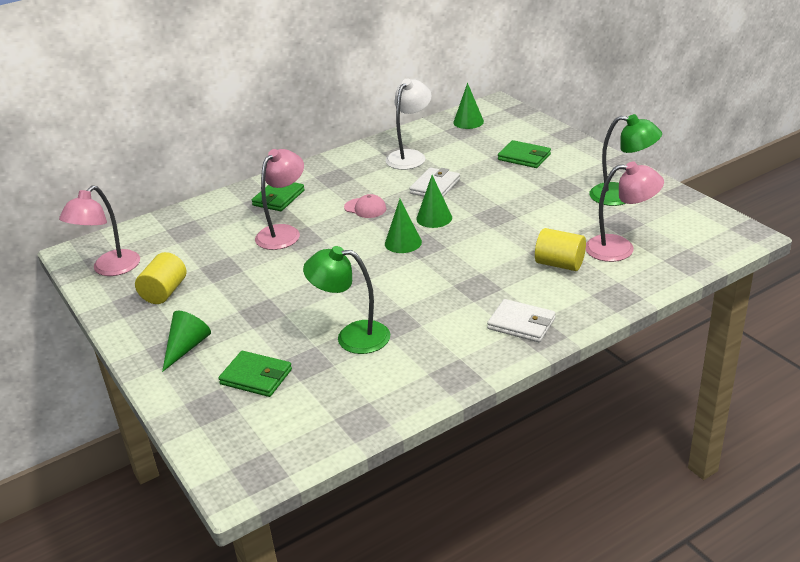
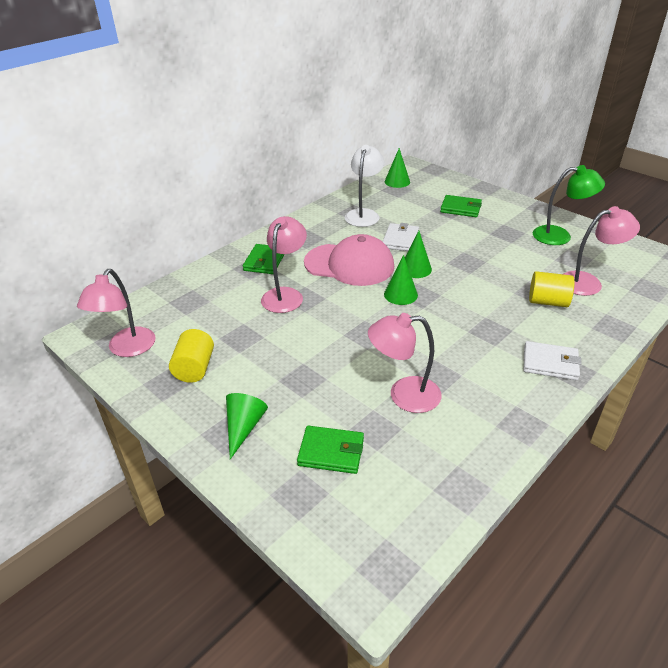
camera: 15 degrees left, 5 degrees up
(352, 337) = (404, 395): green lamp -> pink lamp
(365, 208) = (349, 265): pink cap -> pink cap, size x2.29

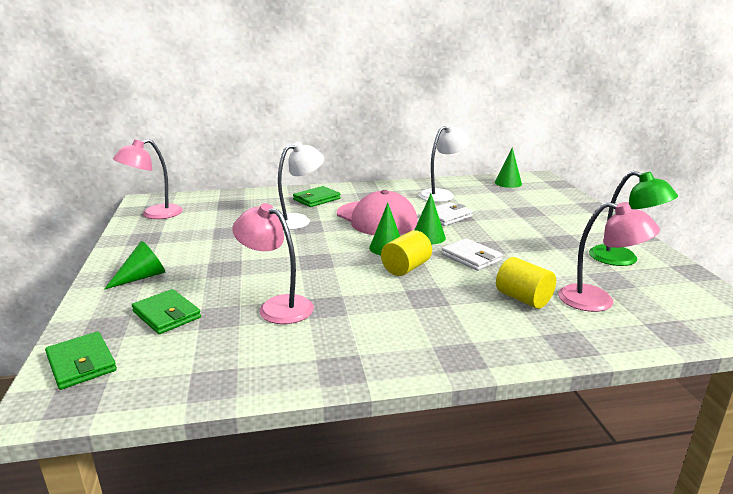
camera: 35 degrees right, 15 degrees down
(194, 368) = (171, 237): yellow cylinder -> yellow cylinder (406, 268)
(285, 295) = (298, 220): pink lamp -> white lamp
(460, 208) = (542, 213): green wallet -> green wallet (81, 363)
(550, 363) = (446, 341): white wallet -> white wallet (471, 257)

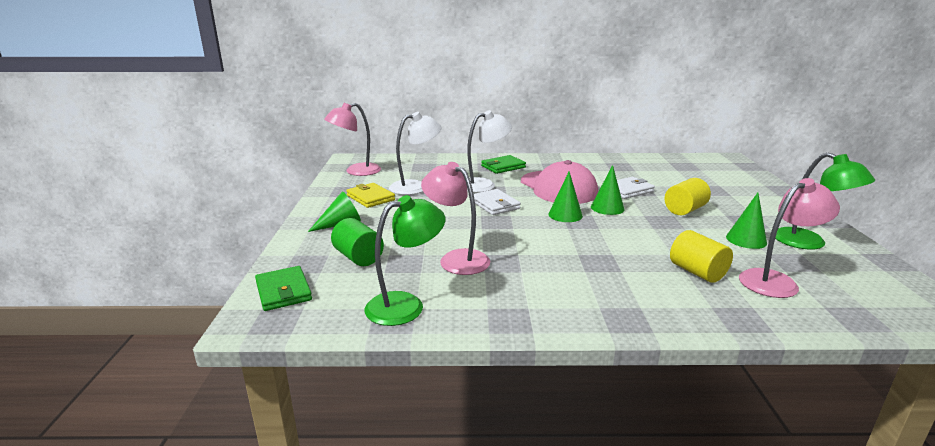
camera: 10 degrees right, 0 degrees up
(166, 315) = (358, 257): green wallet -> green cylinder
(174, 244) = (370, 198): none -> yellow wallet
(226, 365) = (406, 305): none -> green lamp
(406, 268) = (582, 234): yellow cylinder -> yellow cylinder (685, 210)
(442, 194) = (625, 169): white lamp -> white lamp (415, 187)
(471, 257) = (648, 229): white wallet -> white wallet (494, 204)
(508, 183) = (694, 162): green cone -> green cone (746, 240)
(598, 301) = (776, 281): pink lamp -> pink lamp turned 60 degrees counterclockwise

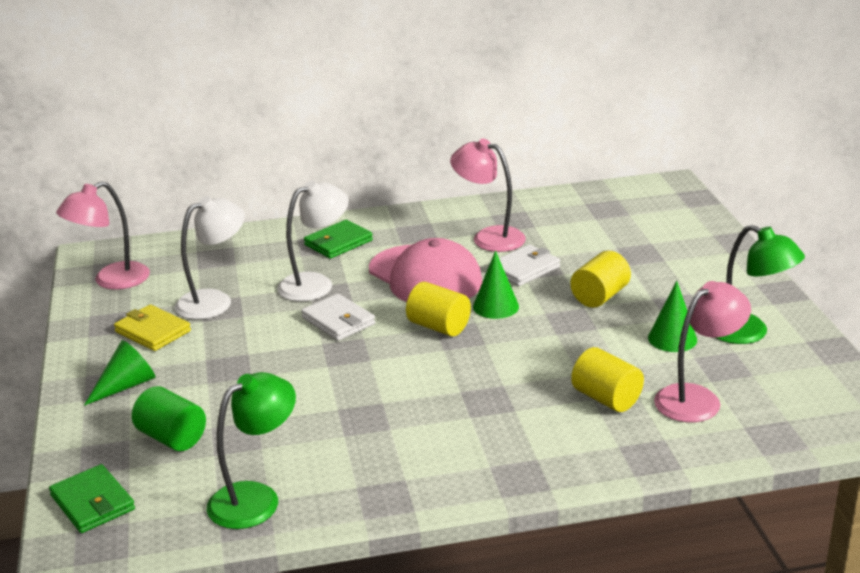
camera: 10 degrees left, 5 degrees up
(457, 259) = (304, 421): pink lamp -> pink lamp (489, 237)
(565, 215) = (439, 327): green cone -> yellow cylinder

